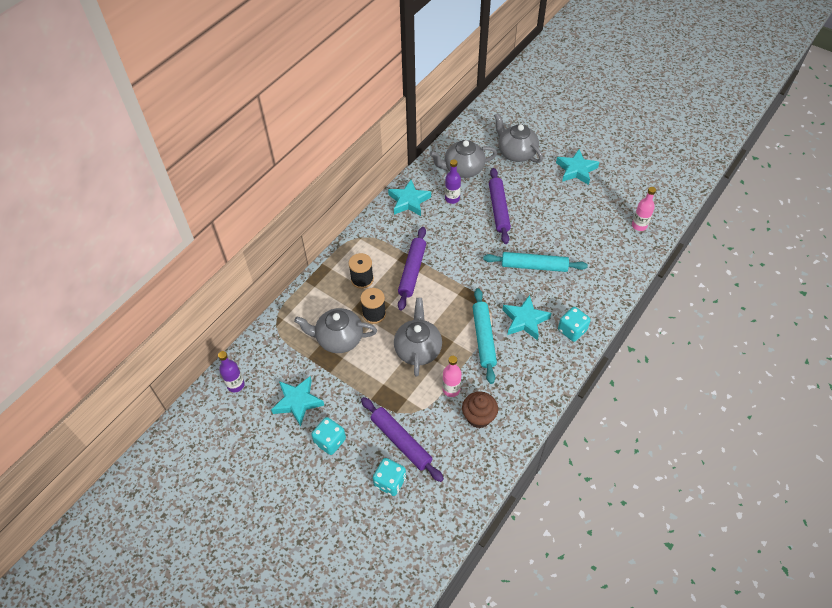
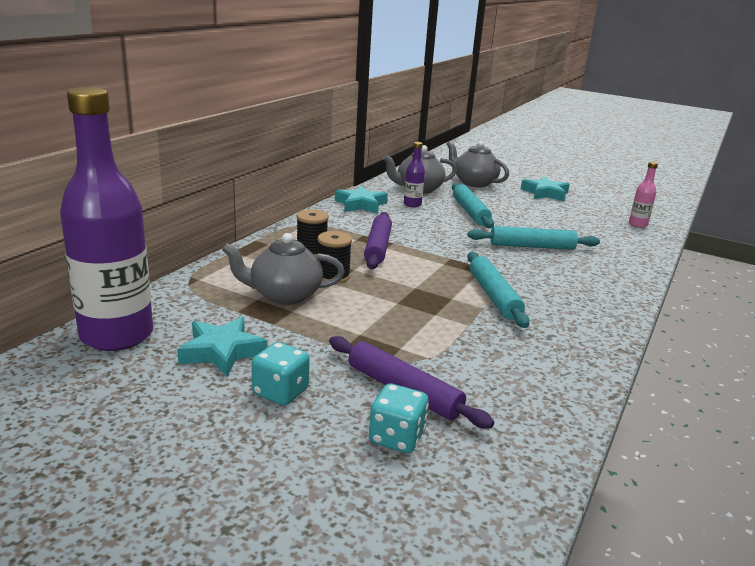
camera: 10 degrees left, 30 degrees down
(236, 385) = (117, 335): purple bottle -> purple bottle, size x2.38
(418, 349) = (403, 304): grey teapot -> none
(451, 389) = (466, 339): pink bottle -> none
(478, 417) = (519, 364): brown cupcake -> none
(498, 209) = (470, 212): purple rolling pin -> turquoise rolling pin
(525, 320) = (542, 283): turquoise star -> none
(572, 330) = (608, 291): turquoise dice -> none

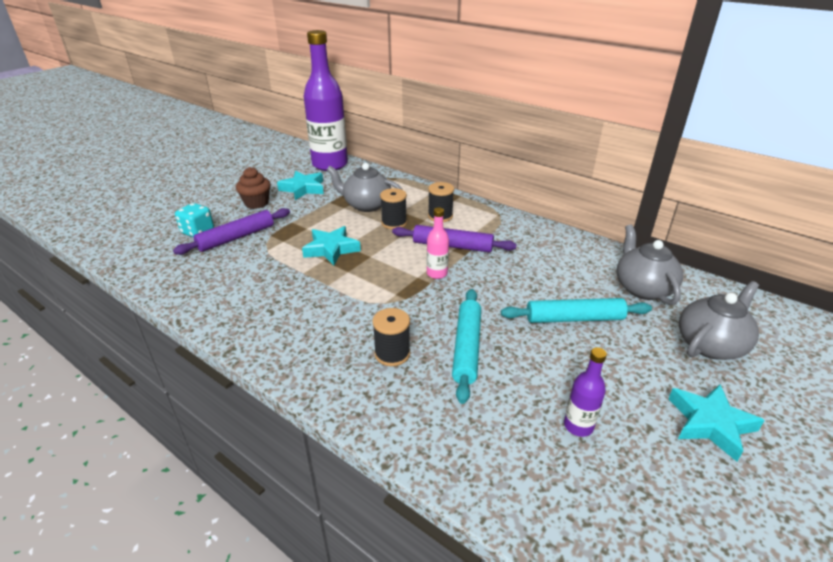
camera: 100 degrees right, 10 degrees up
(280, 392) = (256, 203): turquoise dice -> brown cupcake
(284, 295) = (366, 205): grey teapot -> grey teapot turned 75 degrees counterclockwise
(360, 204) = (564, 245): turquoise star -> turquoise star (331, 249)
(412, 204) = (580, 277): purple bottle -> purple bottle (578, 426)
(493, 296) = (347, 294): turquoise rolling pin -> none
(562, 273) = (392, 354): none -> black spool
(637, 224) = (589, 517): pink bottle -> pink bottle (437, 273)

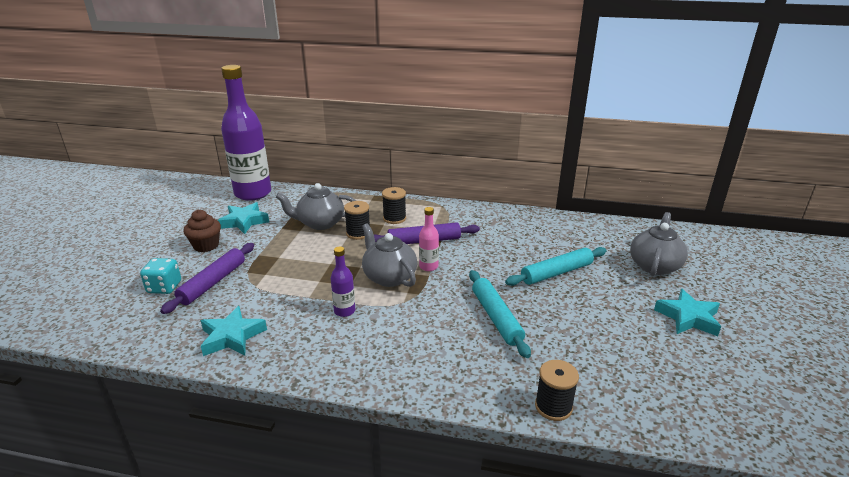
camera: 25 degrees left, 5 degrees down
(331, 249) = (319, 270): turquoise star -> turquoise star (232, 336)
(392, 354) = (442, 340): black spool -> black spool (553, 407)
(578, 426) = (612, 347): purple bottle -> purple bottle (344, 311)
(642, 288) = (586, 238): grey teapot -> grey teapot (389, 277)

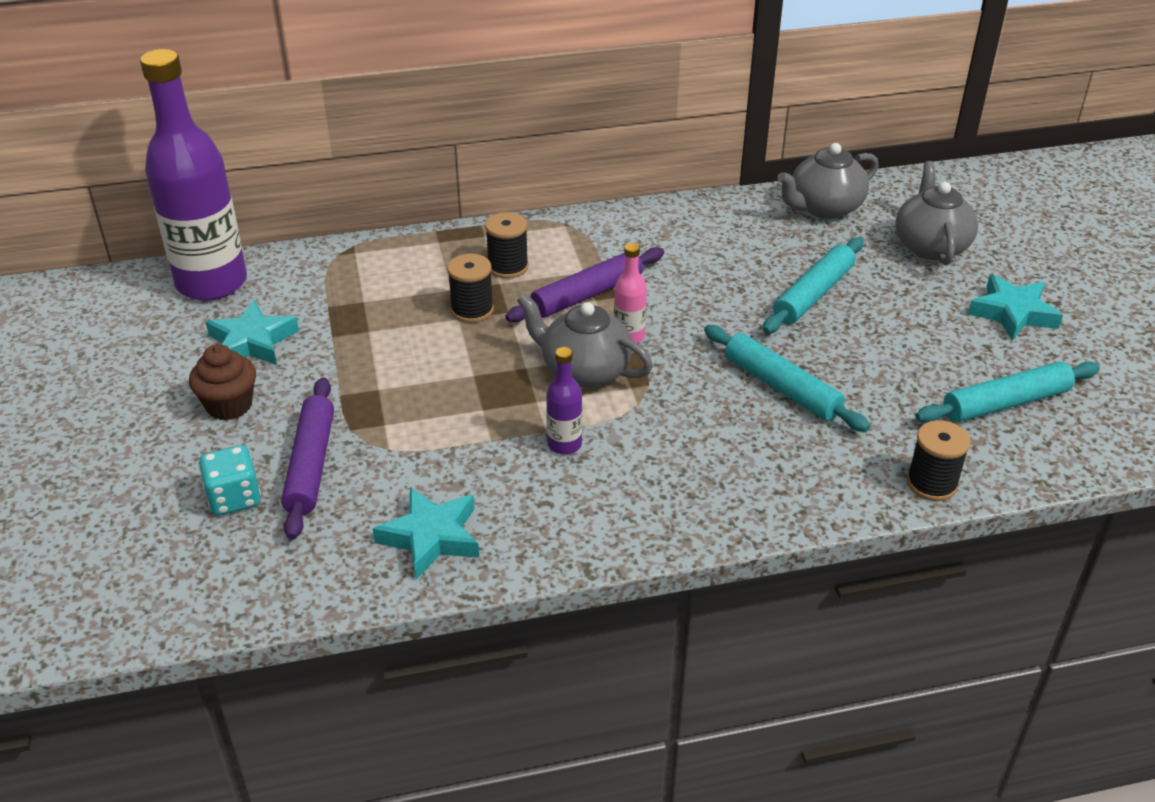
camera: 25 degrees left, 10 degrees up
(320, 223) = (391, 309): grey teapot -> grey teapot (824, 208)
(645, 371) = (1005, 403): none -> turquoise rolling pin

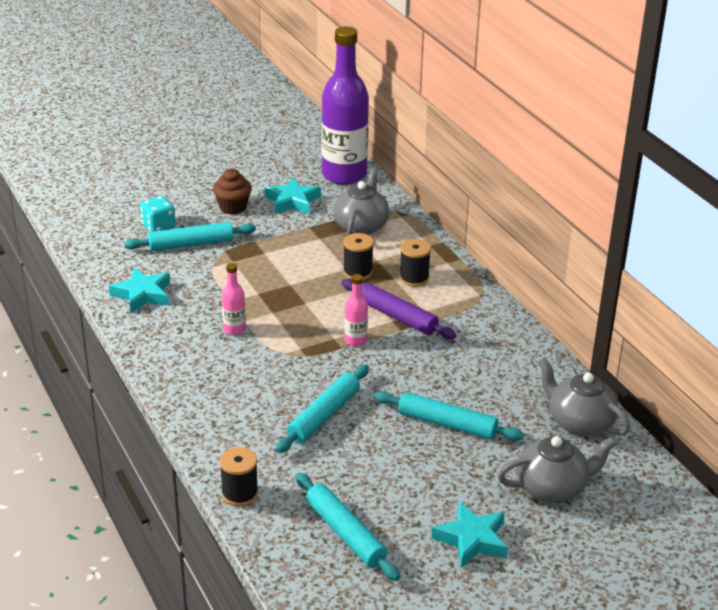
camera: 75 degrees right, 5 degrees down
(311, 464) = (191, 244): purple rolling pin -> turquoise rolling pin
(564, 444) = (234, 329): purple bottle -> pink bottle
(584, 371) = (310, 327): grey teapot -> grey teapot (361, 226)

